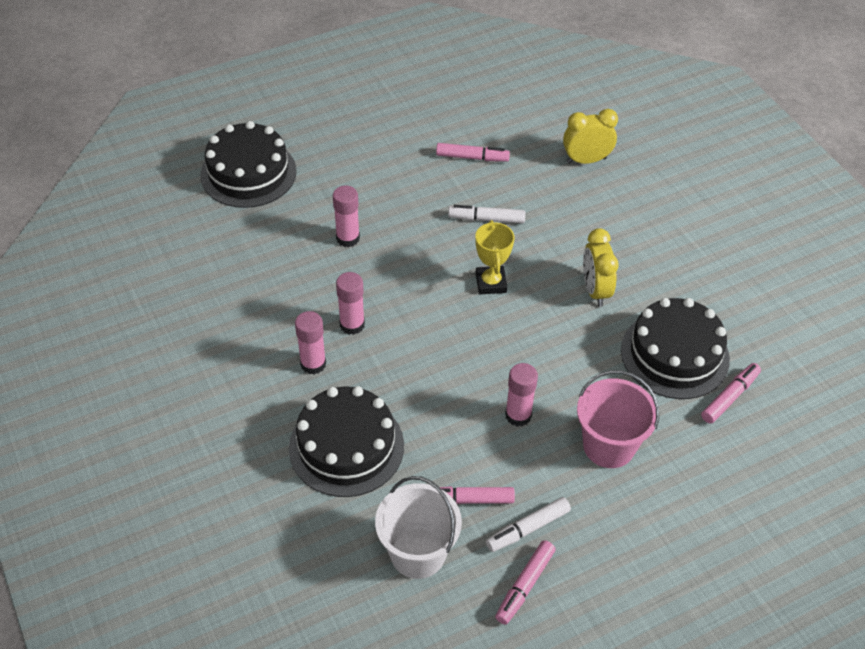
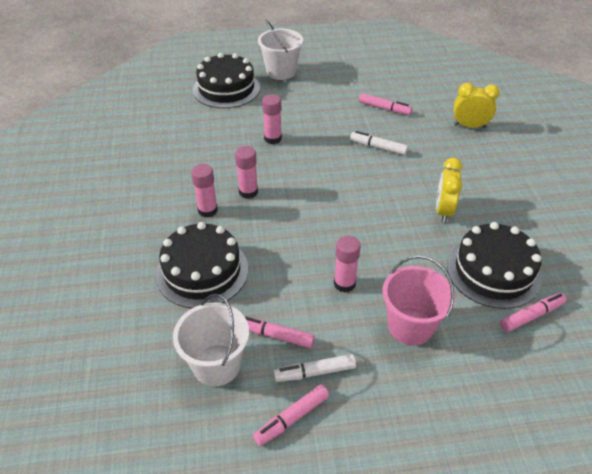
camera: 20 degrees right, 5 degrees down
(311, 127) = (281, 71): none -> white bucket
(491, 283) = (363, 188): yellow trophy -> none

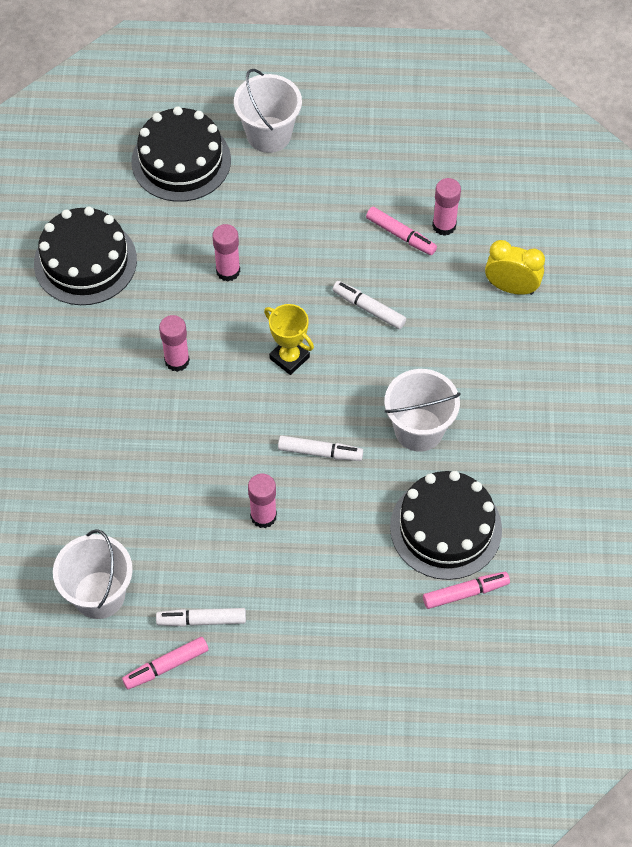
camera: 10 degrees right, 15 degrees up
(202, 271) = (101, 473): black cake -> black cake (85, 261)
(207, 210) = (120, 383): pink glue stick -> pink glue stick (444, 225)
(276, 335) = (169, 570): pink marker -> none
(331, 180) = (289, 358): none -> yellow trophy
(374, 234) = (320, 452): none -> white marker
(410, 326) = (322, 583): pink bucket -> none
(443, 211) = (419, 429): yellow clock -> white bucket

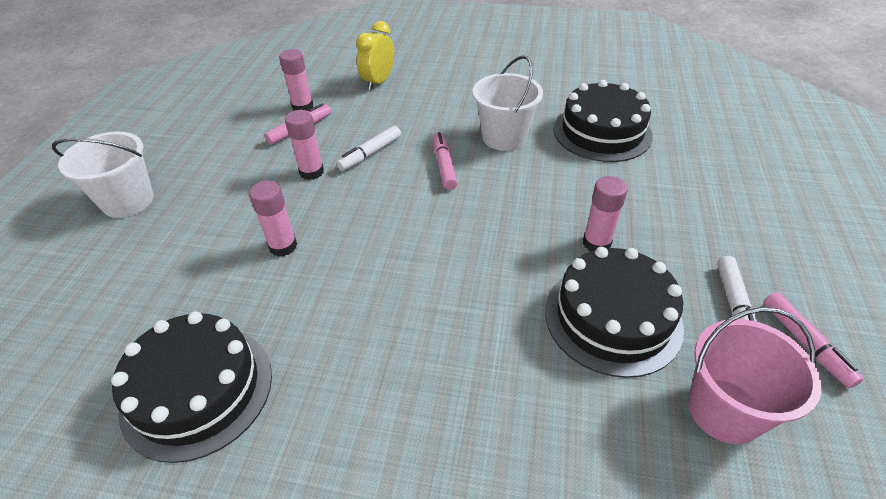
camera: 80 degrees left, 15 degrees down
(99, 595) = (724, 410): white bucket -> pink bucket
(177, 361) = (387, 300): pink glue stick -> pink glue stick (311, 172)
(181, 161) = (107, 275): black cake -> black cake (612, 318)
(289, 358) = (409, 208): yellow trophy -> none
(320, 452) = (522, 197): white marker -> none
(465, 593) = (663, 128): pink marker -> pink marker (444, 166)

